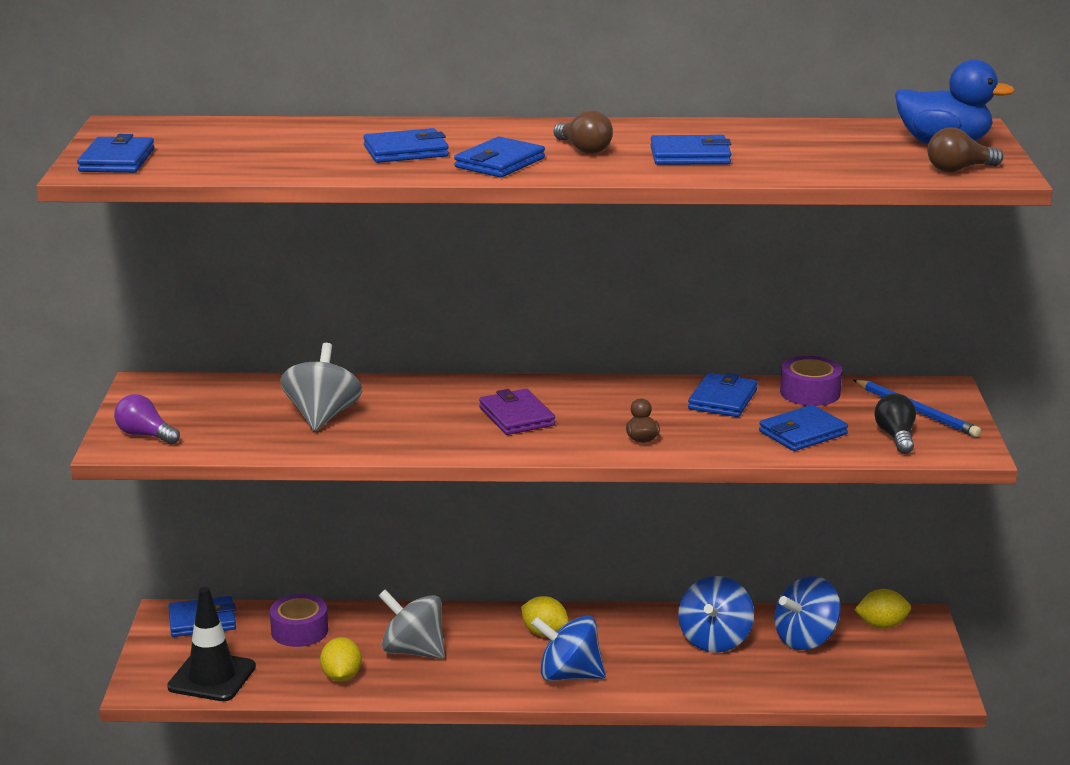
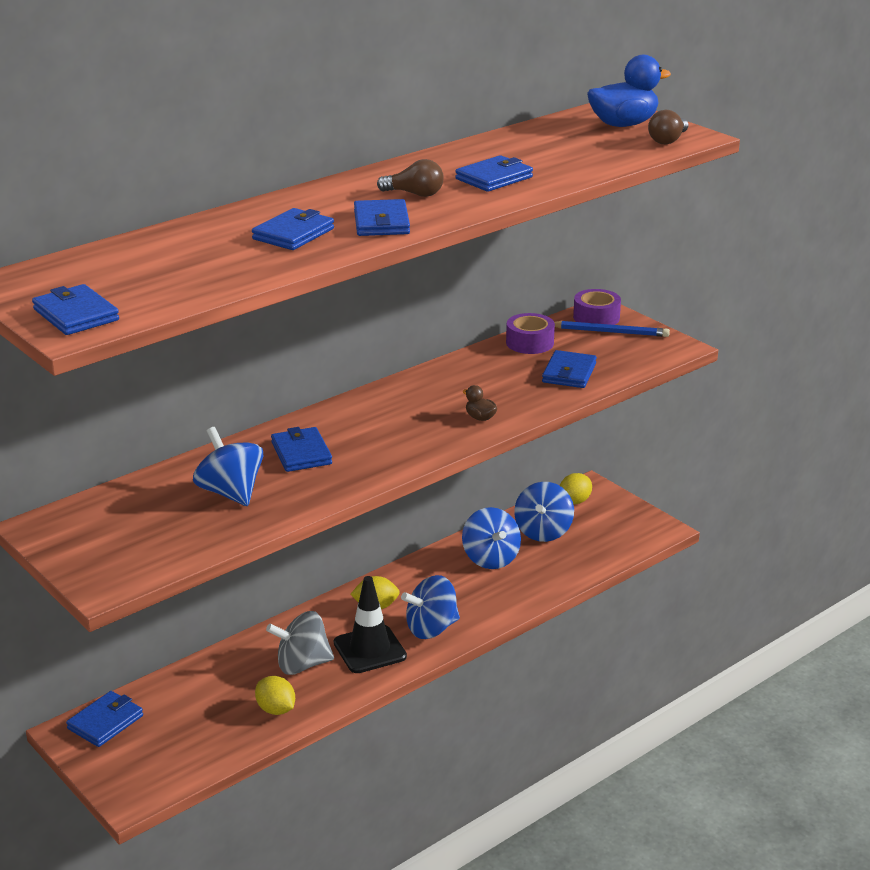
camera: 40 degrees left, 5 degrees up
(145, 435) = (112, 567): purple light bulb -> none
(212, 677) = (176, 761): black traffic cone -> black traffic cone (369, 649)
(299, 631) = (196, 692): purple tape -> purple tape (596, 317)
(322, 416) = (230, 493): grey spinning top -> blue spinning top
(516, 416) = (372, 435): purple wallet -> none
(722, 399) = (485, 368): blue wallet -> blue wallet (301, 453)
(896, 437) = (624, 354): black light bulb -> none

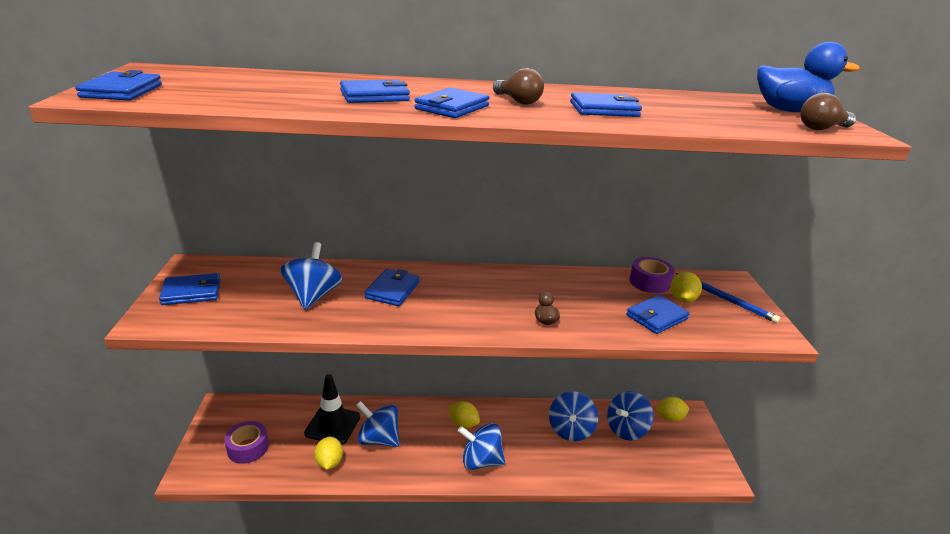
camera: 35 degrees right, 0 degrees up
(105, 722) = (242, 412): blue wallet -> blue wallet (192, 292)
(302, 664) = (378, 439): grey spinning top -> blue spinning top
(369, 649) = (427, 453): black traffic cone -> black traffic cone (332, 425)
(574, 347) = (682, 299): none -> yellow lemon
(596, 317) = (725, 285): purple tape -> purple tape (248, 448)

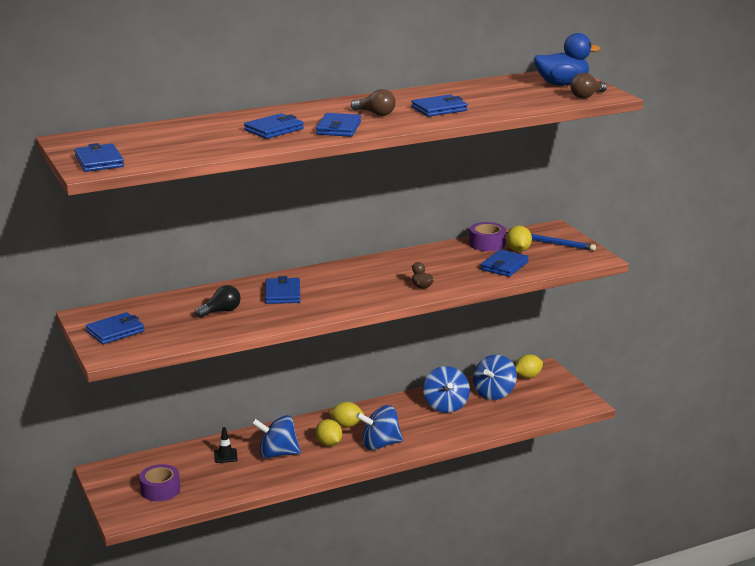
camera: 20 degrees left, 5 degrees down
(313, 296) = (221, 311): blue spinning top -> black light bulb
(329, 462) = (246, 479): yellow lemon -> yellow lemon (329, 443)
(332, 425) = (225, 456): black traffic cone -> black traffic cone, size x0.51

